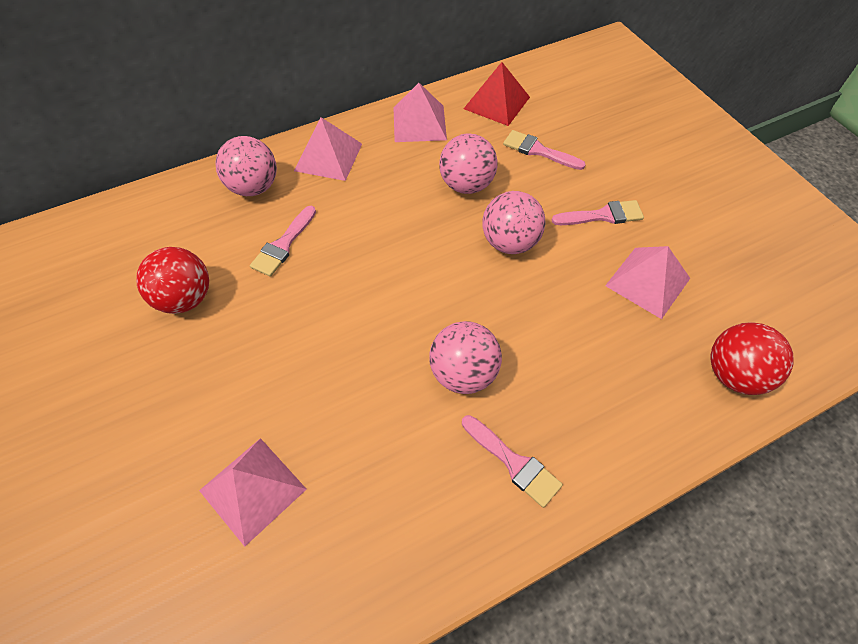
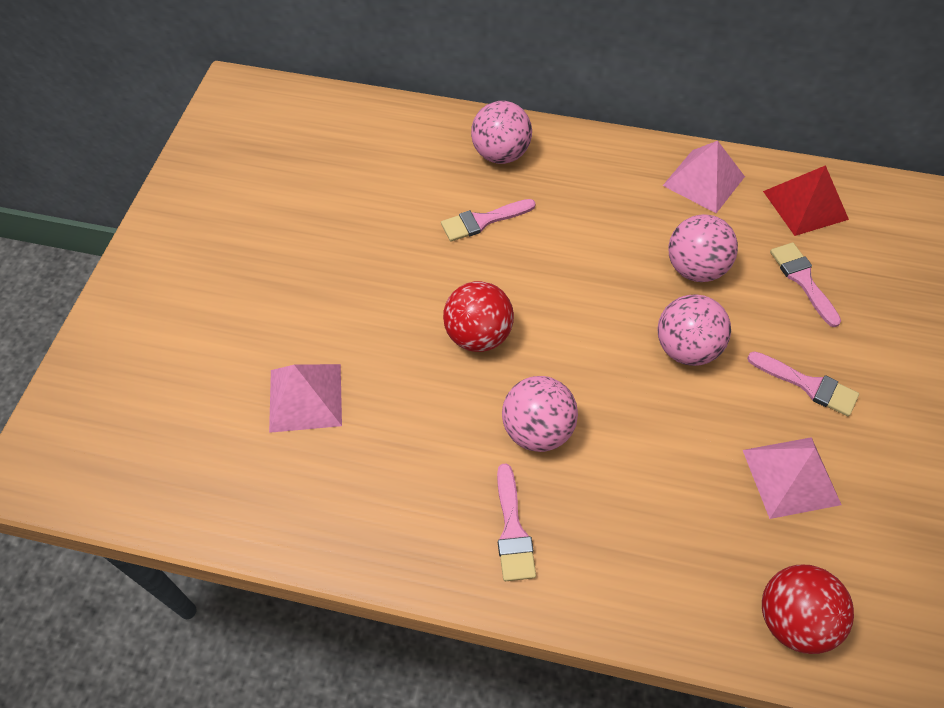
camera: 40 degrees right, 0 degrees up
(185, 298) = (373, 217): red ball -> red ball (478, 335)
(328, 157) = (588, 164): pink pyramid -> none

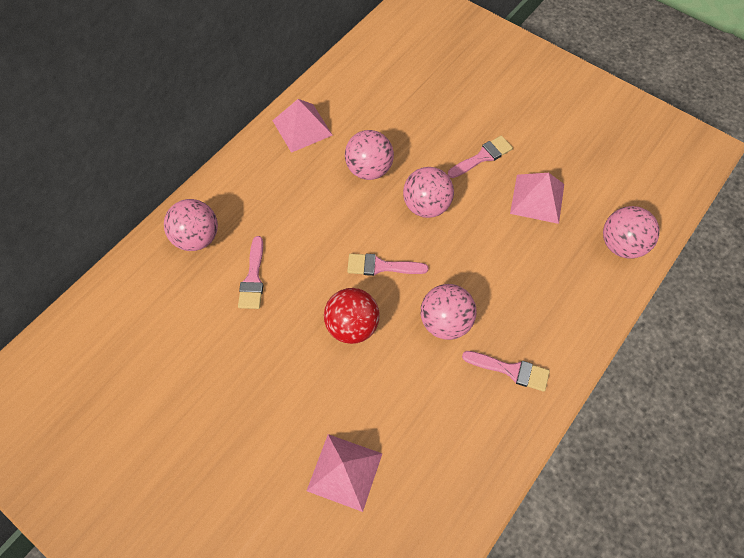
camera: 65 degrees left, 5 degrees up
(793, 619) = (621, 245): red ball -> pink ball
(802, 280) = (409, 118): pink brush -> pink brush (381, 266)
(805, 205) = (355, 85): red pyramid -> none

